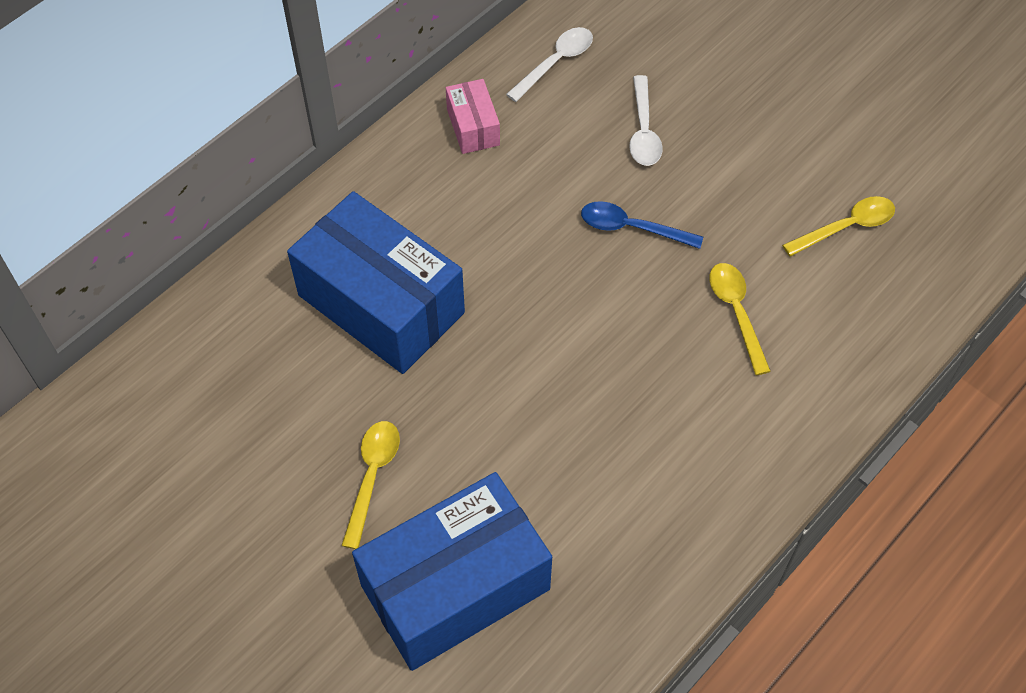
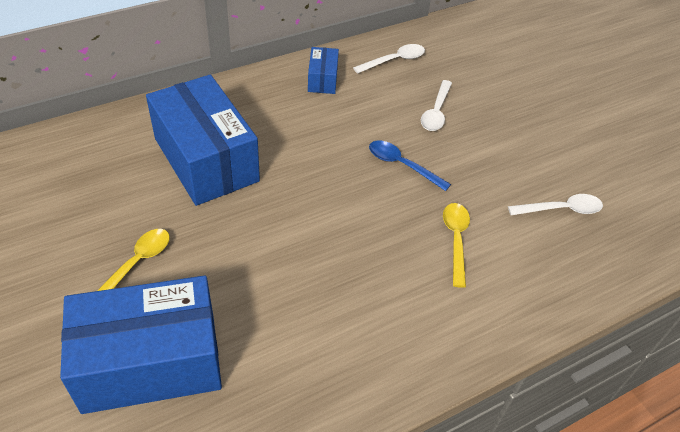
camera: 15 degrees right, 10 degrees down
(473, 127) = (322, 79): pink box -> blue box
(846, 227) = (561, 209): yellow spoon -> white spoon

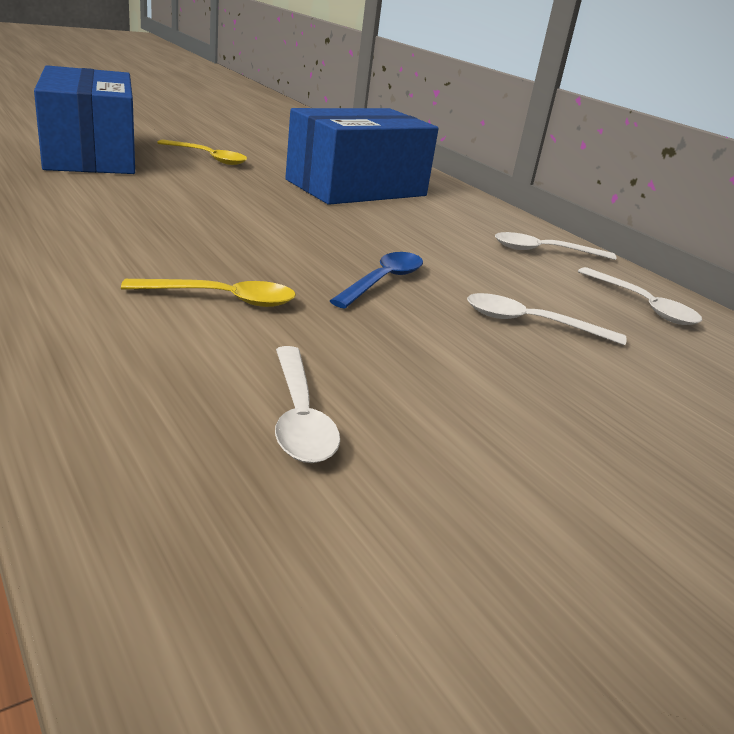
camera: 85 degrees right, 20 degrees down
(322, 79) = (544, 251): blue box -> white spoon

